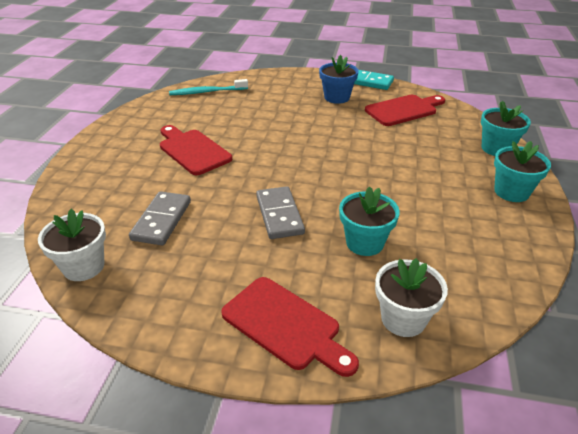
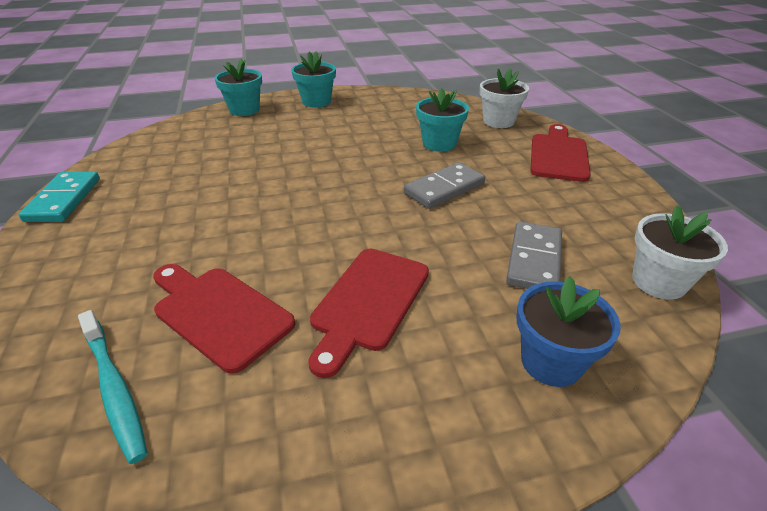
camera: 115 degrees left, 0 degrees up
(162, 220) = (534, 259): grey domino -> grey domino turned 60 degrees counterclockwise
(337, 97) = (131, 214): blue flower pot -> blue flower pot (551, 362)
(404, 110) = (167, 160): red cutting board -> red cutting board (219, 313)

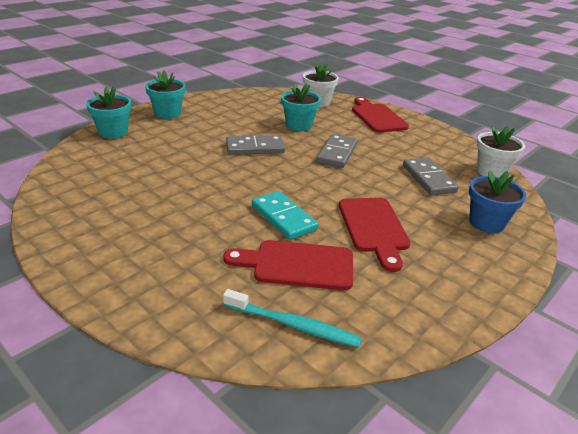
camera: 35 degrees left, 5 degrees down
(64, 199) = (55, 240): turquoise domino -> turquoise domino (283, 218)
(355, 158) = (255, 148): none -> grey domino

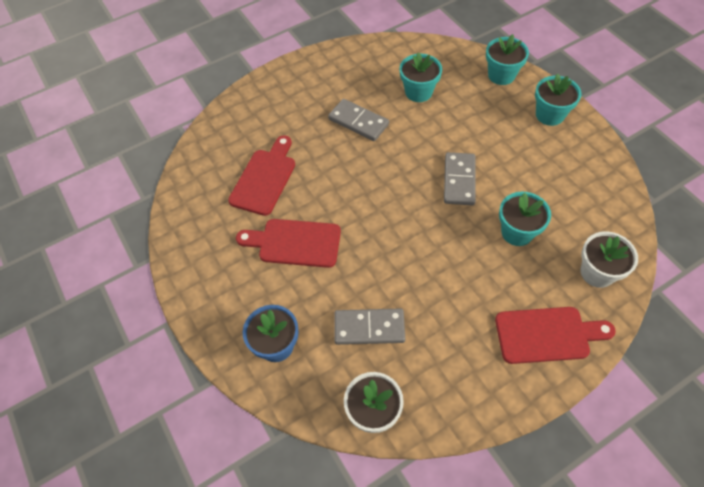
camera: 110 degrees right, 25 degrees up
(136, 172) = (418, 92): none -> turquoise flower pot
(283, 218) = (326, 181): turquoise domino -> none
(293, 325) = (209, 164): turquoise toothbrush -> none
(337, 153) = (440, 253): grey domino -> grey domino (358, 122)

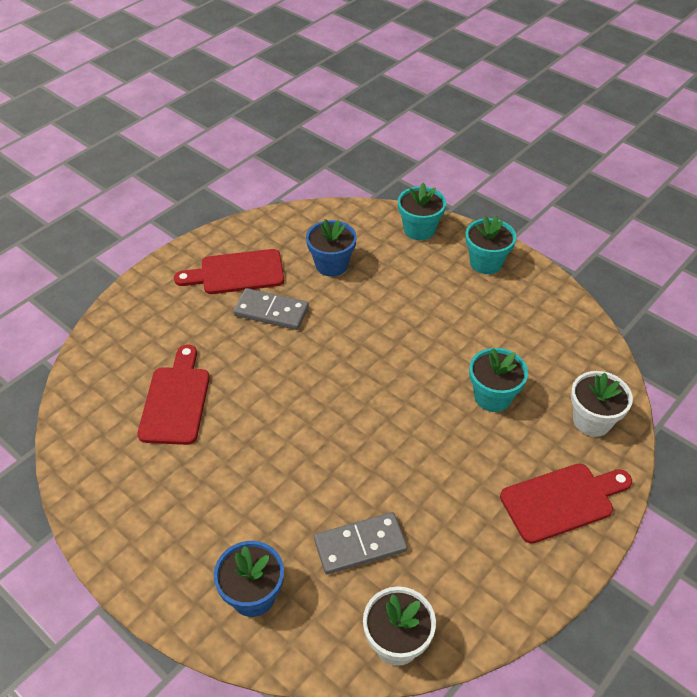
camera: 20 degrees left, 10 degrees down
(295, 243) = (238, 468): red cutting board -> red cutting board (236, 273)
(418, 92) = (331, 265): turquoise flower pot -> blue flower pot
(459, 180) = (410, 354): grey domino -> none

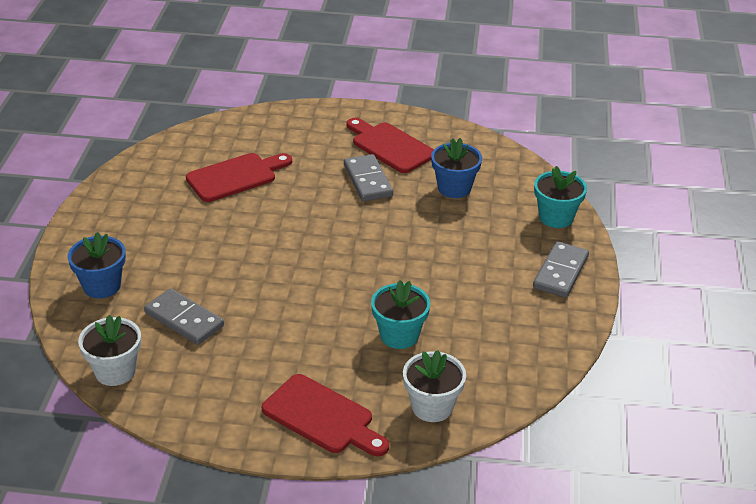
camera: 55 degrees right, 10 degrees down
(486, 262) = (560, 272): turquoise flower pot -> grey domino

